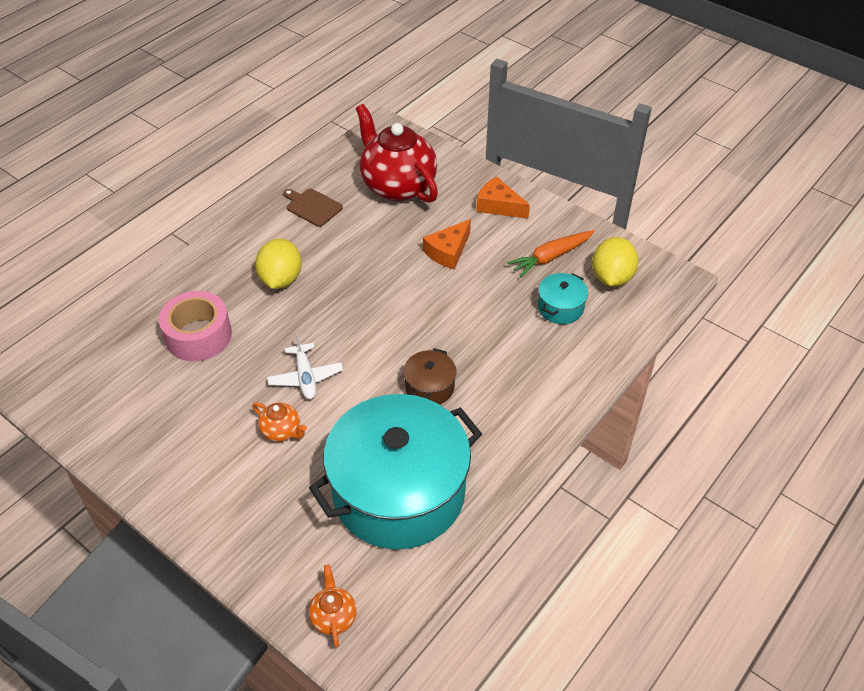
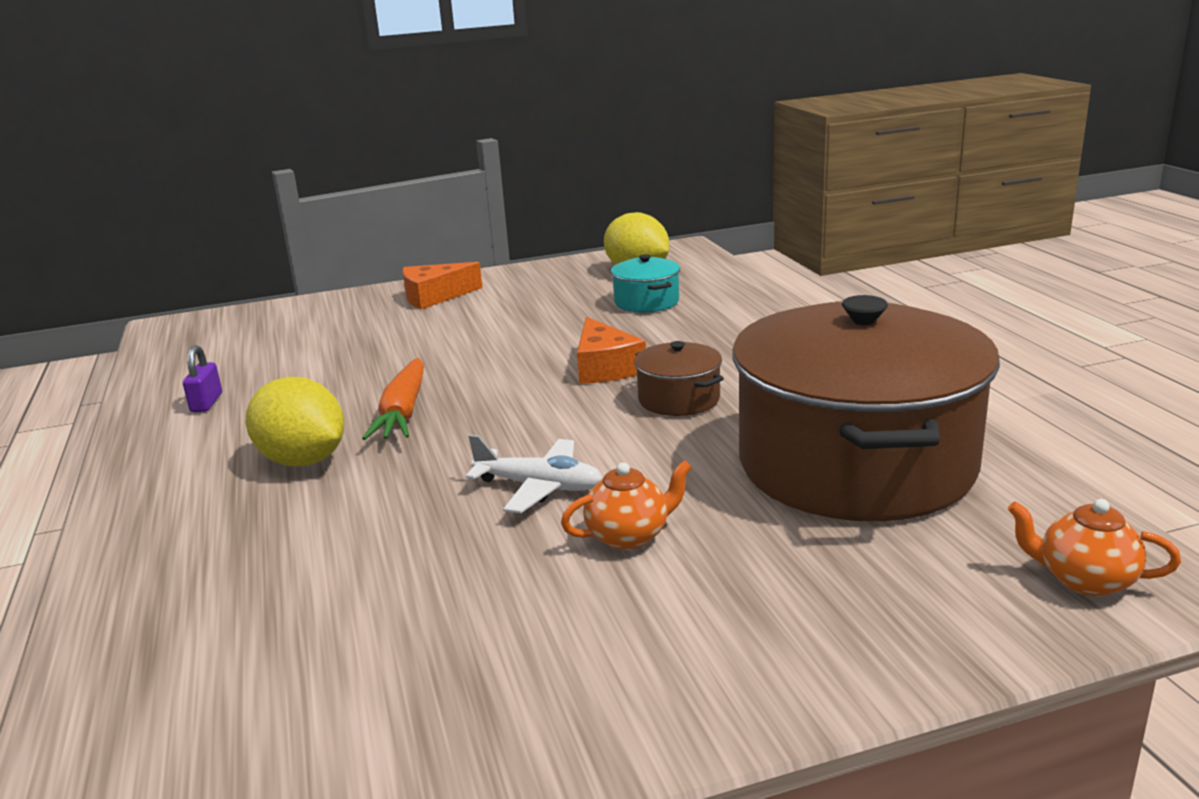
camera: 55 degrees left, 25 degrees down
(198, 335) = (294, 571): pink tape -> none
(312, 207) = (206, 403): brown cutting board -> purple padlock
(397, 186) = (288, 340): red teapot -> none
(399, 492) = (855, 464): turquoise pot -> brown pot
(448, 251) = (458, 337): orange cheese -> orange cheese (605, 367)
(551, 257) = (561, 290): orange carrot -> orange carrot (403, 412)

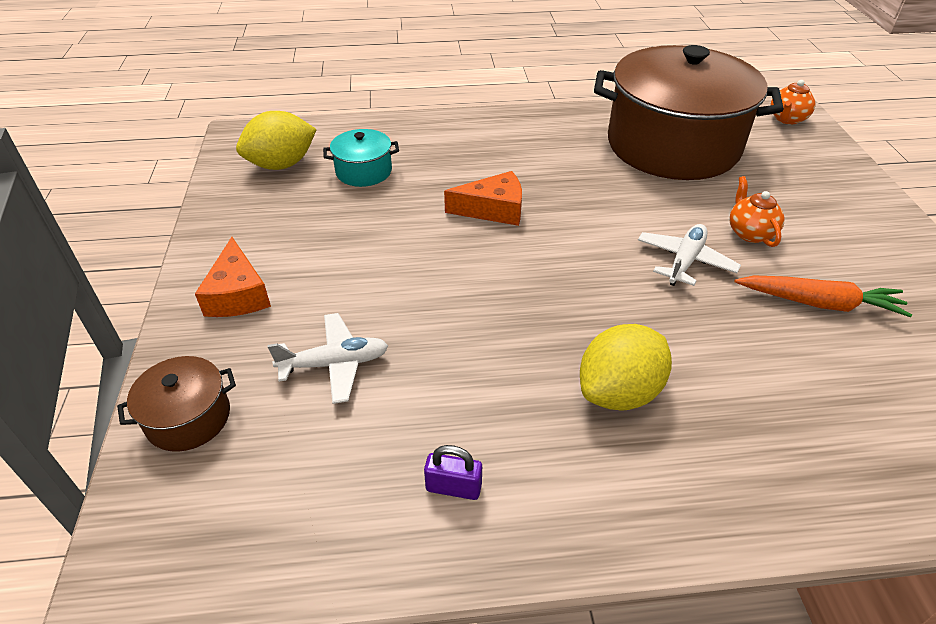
camera: 80 degrees left, 20 degrees up
(350, 342) = (335, 364): none -> white plane
(403, 412) = (537, 325): orange carrot -> orange carrot (819, 303)
(679, 399) = (565, 187): brown pot -> brown pot (188, 418)

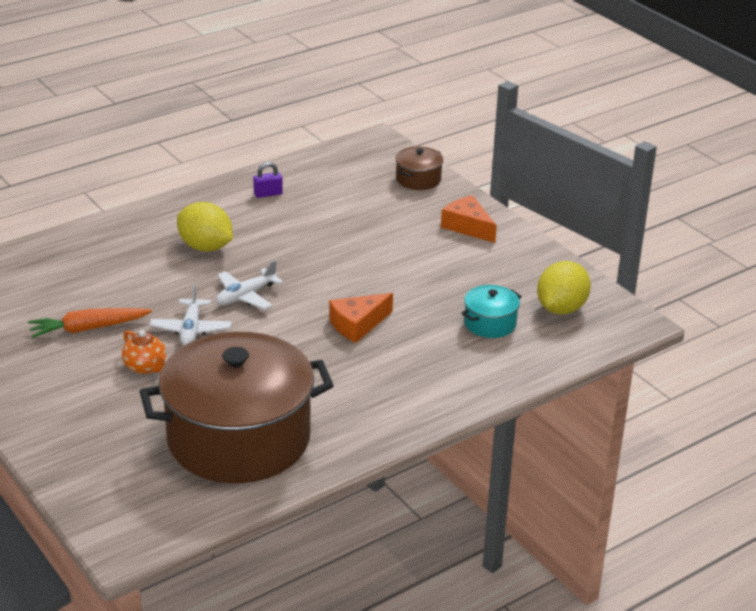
camera: 150 degrees right, 10 degrees down
(335, 364) = (371, 215): white plane -> white plane (246, 296)
(619, 392) = (205, 247): yellow lemon -> yellow lemon turned 75 degrees counterclockwise
(787, 119) = (124, 519): orange teapot -> none

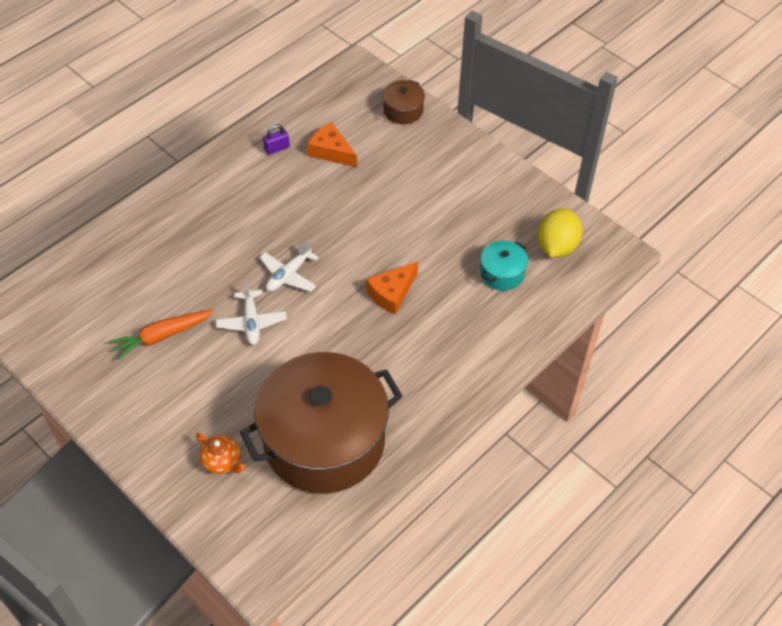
camera: 10 degrees left, 20 degrees up
(145, 367) = (224, 373): orange teapot -> orange teapot (222, 461)
(205, 247) = (239, 222): yellow lemon -> none
(467, 227) = (458, 162): orange cheese -> orange cheese (331, 151)

